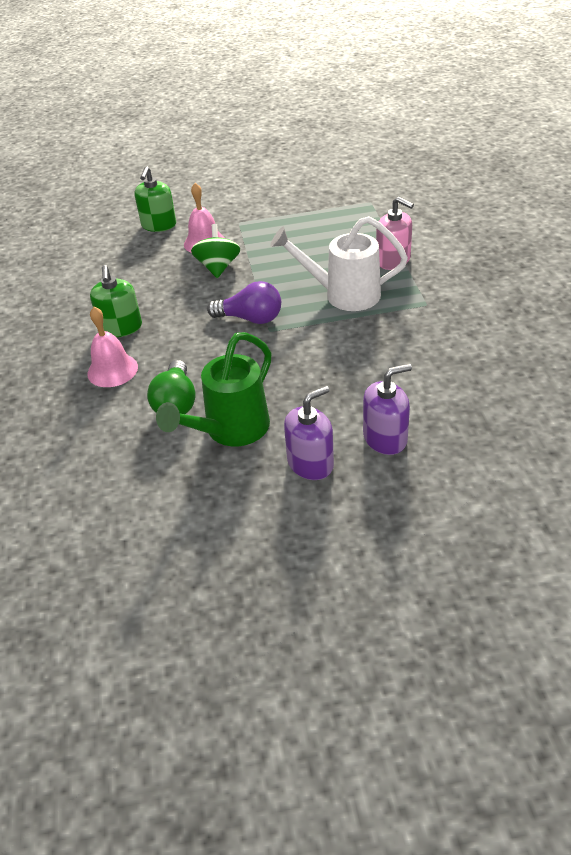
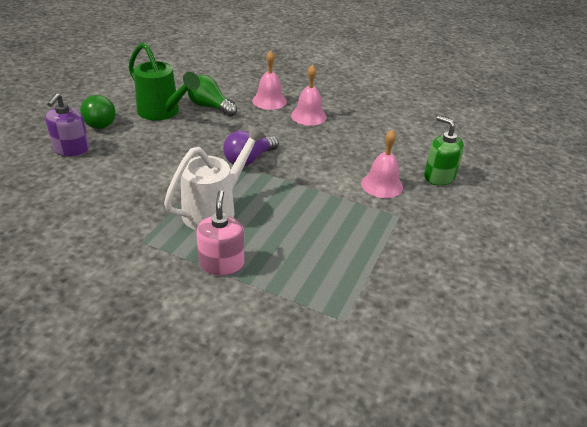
camera: 120 degrees right, 5 degrees down
(121, 328) = (308, 116): green soap dispenser -> pink bell
(218, 267) = (334, 175): green spinning top -> none
(231, 430) = (162, 112): green watering can -> green watering can turned 150 degrees clockwise
(310, 463) = (100, 121): purple soap dispenser -> green light bulb
(393, 260) = (221, 263): pink soap dispenser -> pink soap dispenser turned 105 degrees clockwise

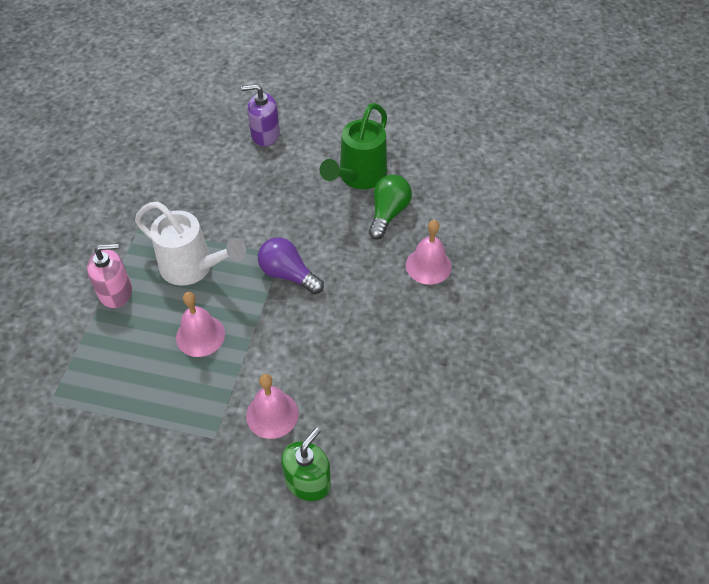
camera: 80 degrees right, 15 degrees up
(100, 121) = (321, 136): green light bulb -> none
(308, 116) = (407, 314): pink bell -> pink bell (200, 335)

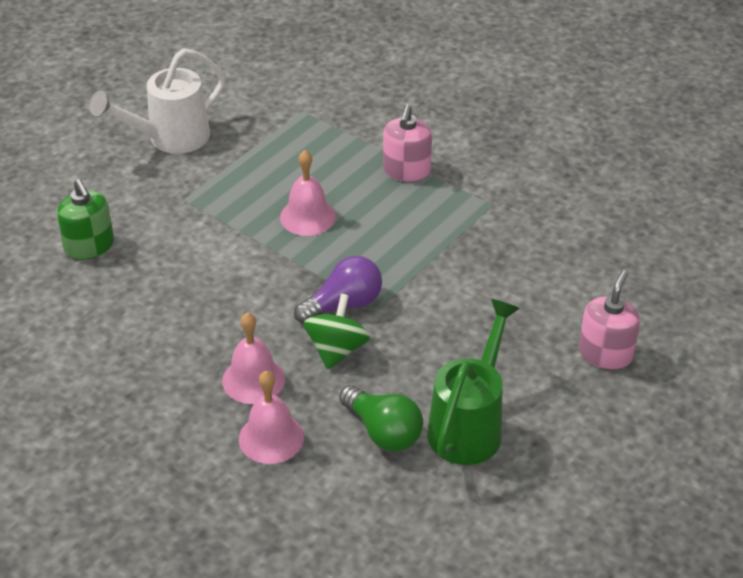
camera: 115 degrees right, 10 degrees down
(193, 267) = (404, 232): white watering can -> white watering can (171, 138)
(265, 135) = (605, 354): purple soap dispenser -> pink soap dispenser
(272, 414) = (177, 242): pink bell -> pink bell (253, 380)
(333, 262) = (337, 349): none -> green spinning top
(359, 177) = (469, 426): green watering can -> green watering can turned 60 degrees clockwise

